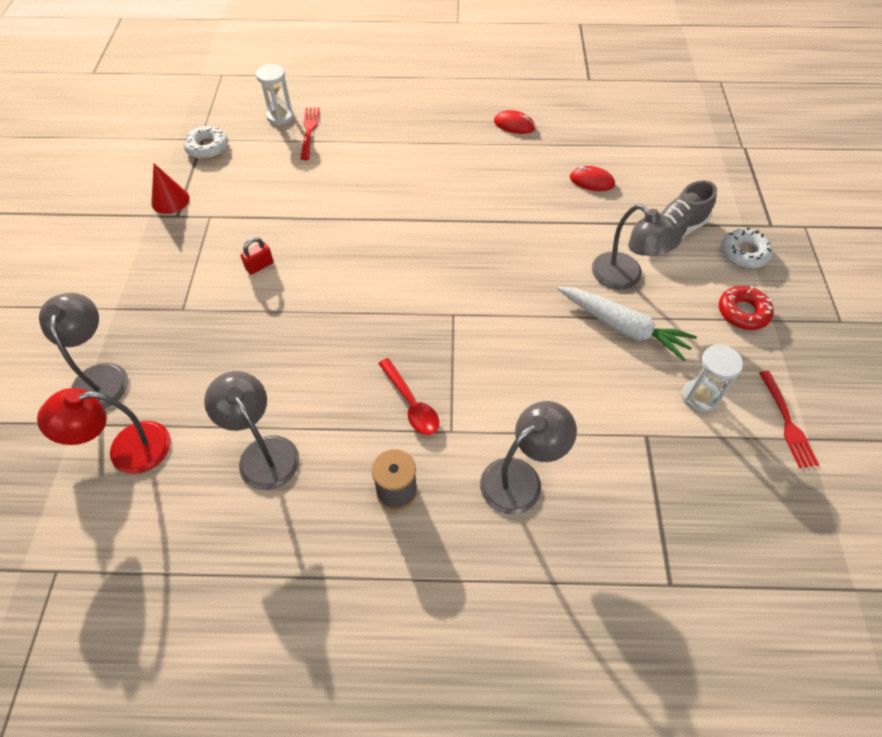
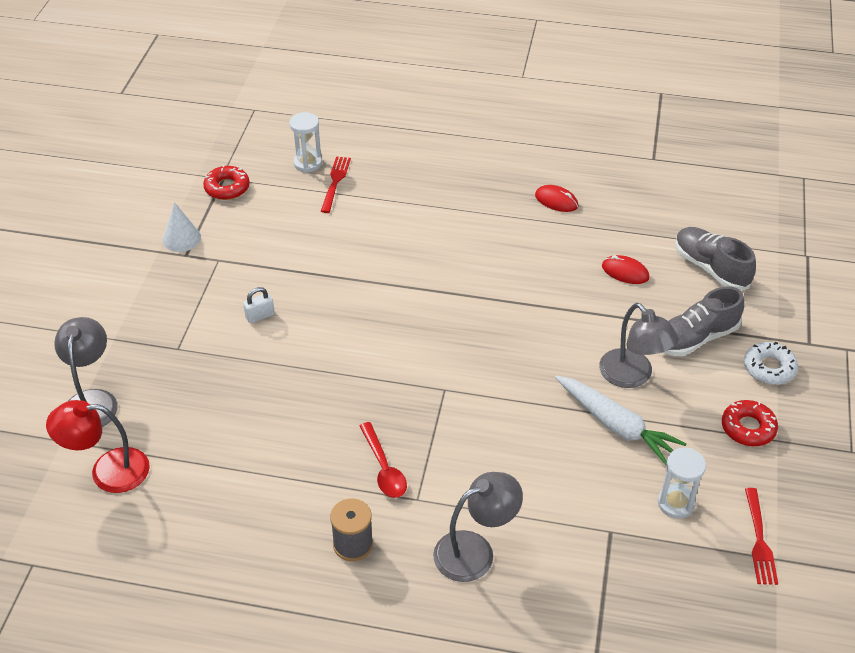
camera: 10 degrees right, 10 degrees down
(170, 200) = (181, 238): red cone -> white cone
(207, 147) = (227, 188): white donut -> red donut
(259, 266) = (260, 316): red padlock -> white padlock
(263, 452) = (234, 491): grey lamp -> none
(665, 169) = (710, 268): none -> grey shoe

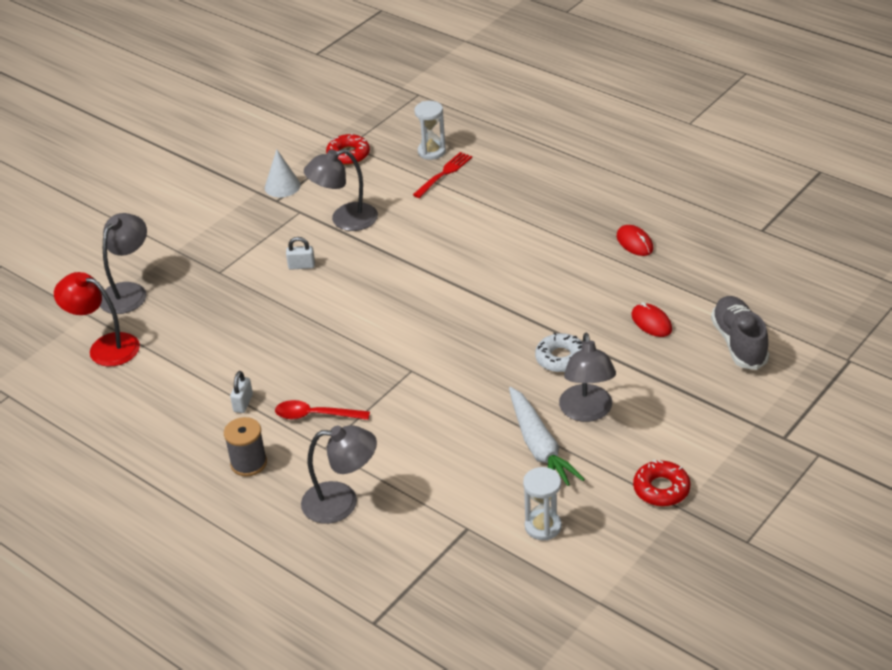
camera: 30 degrees right, 5 degrees down
(270, 255) = (345, 220): none -> grey lamp
(301, 481) = (243, 403): none -> white padlock
(384, 468) = (315, 415): red spoon -> red spoon turned 90 degrees clockwise
(695, 338) = (673, 399): grey shoe -> none
(759, 540) = (595, 582): red fork -> none
(769, 368) = (724, 446): white donut -> white donut (561, 358)

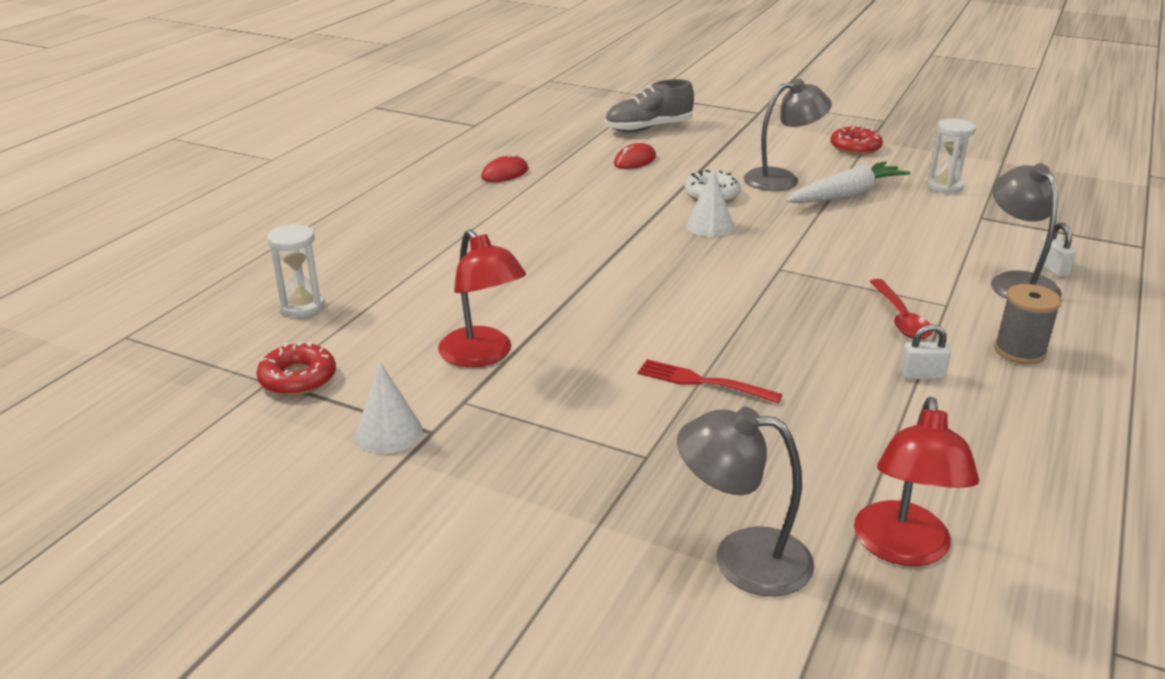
camera: 105 degrees left, 10 degrees down
(301, 266) = (606, 376): white padlock -> white padlock (1052, 269)
(345, 220) = (483, 356): grey lamp -> red lamp
(444, 174) = (362, 291): red fork -> red fork (702, 382)
(498, 346) = (709, 226): none -> white cone

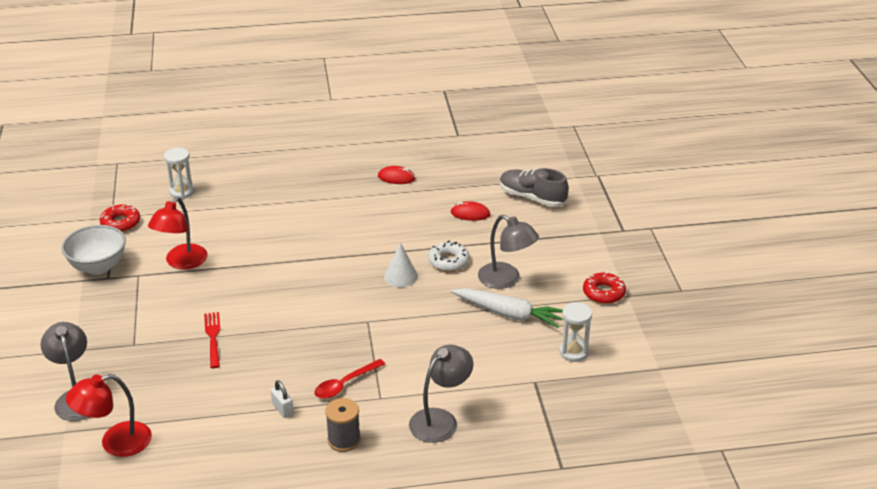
camera: 55 degrees right, 5 degrees up
(389, 432) = (98, 267): white cone -> white bowl
(1052, 269) = (477, 431): white padlock -> none

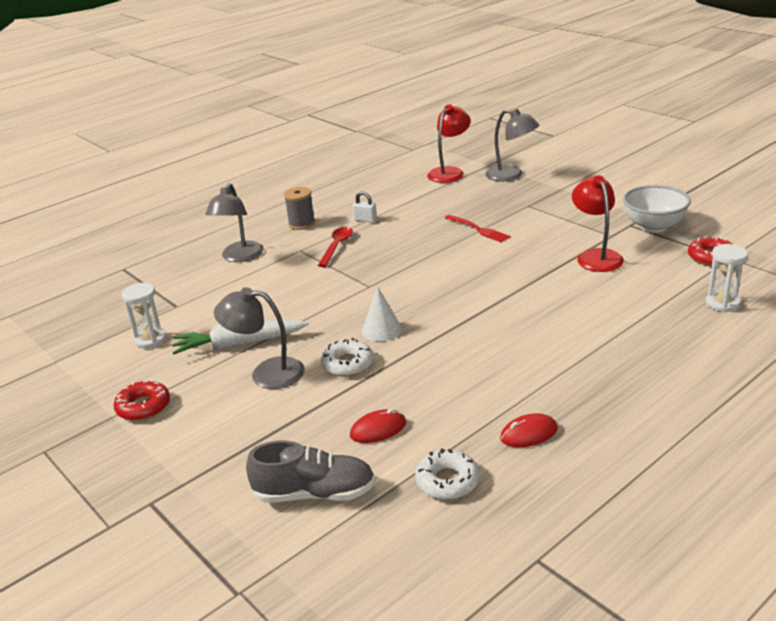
camera: 150 degrees right, 5 degrees down
(461, 175) = (447, 481): none -> white donut

